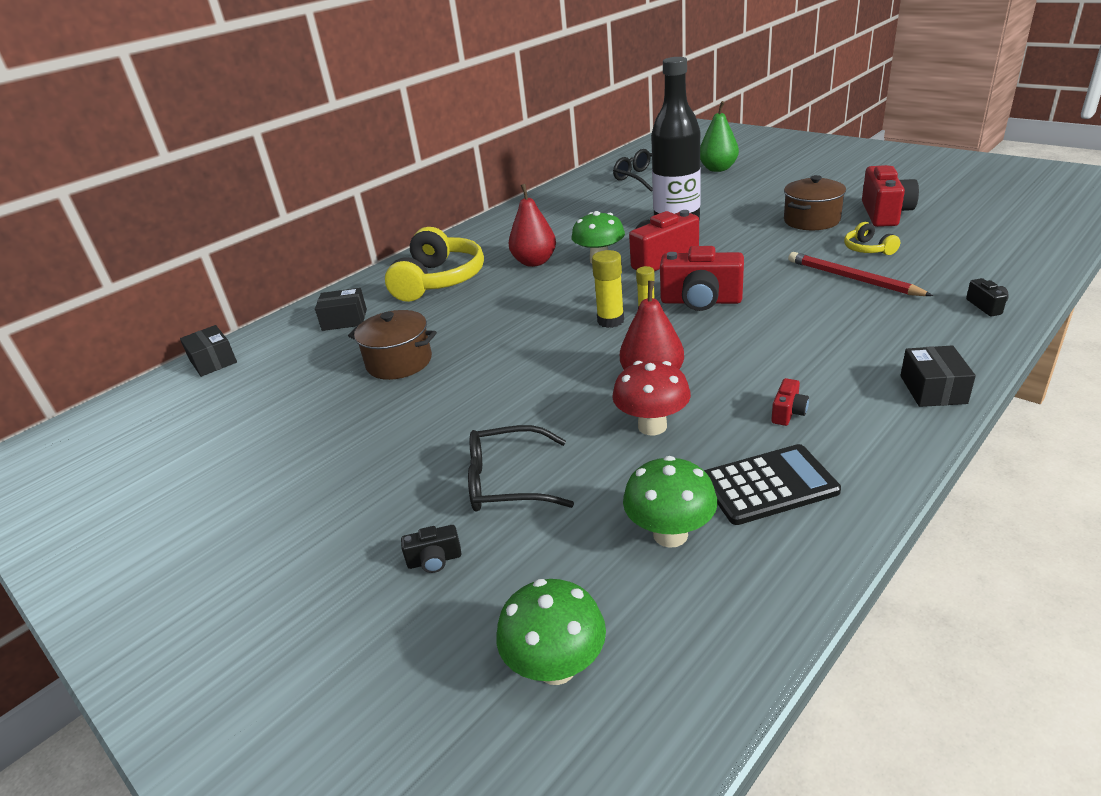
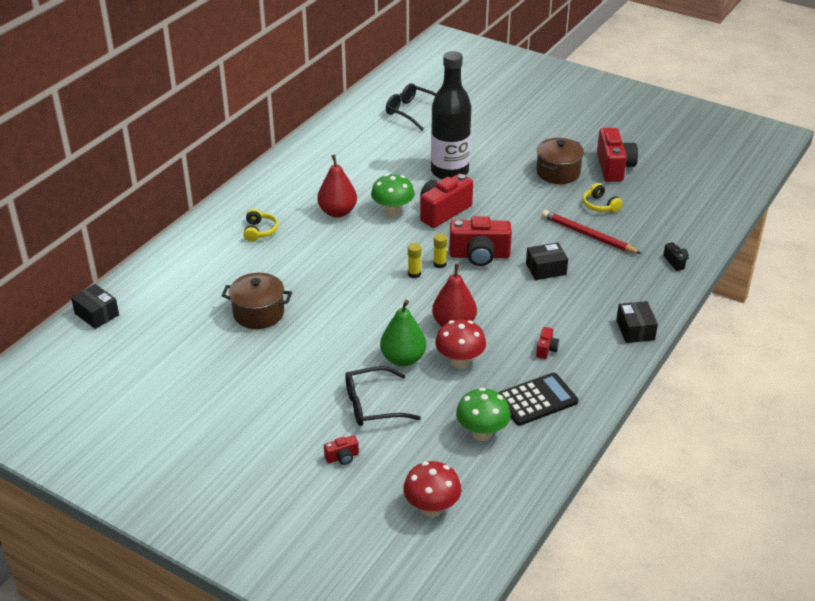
camera: 15 degrees left, 5 degrees up
(344, 320) = (193, 272): black box -> black box (546, 269)
(434, 560) = (342, 457): black camera -> red camera
(438, 280) = (259, 231): yellow headphones -> yellow headphones, size x0.46
(556, 667) = (432, 508): green mushroom -> red mushroom
(610, 321) = (414, 274): yellow glue stick -> yellow glue stick, size x0.64
(718, 169) = (477, 104): green pear -> green pear (403, 359)

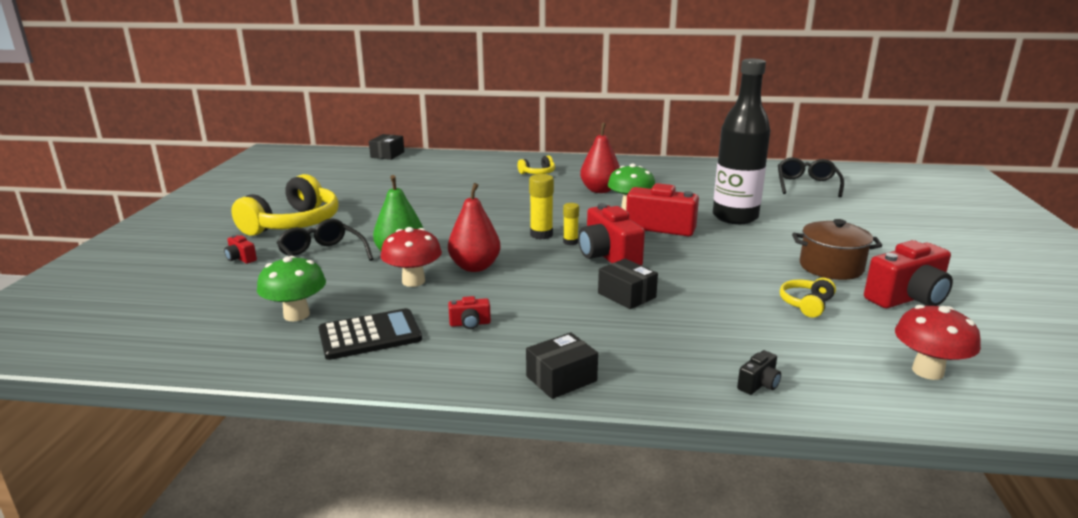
camera: 65 degrees right, 15 degrees down
(258, 313) = (426, 193): brown pot -> none
(275, 414) = (293, 224): none -> yellow headphones
(414, 274) = (541, 235): yellow glue stick -> yellow glue stick, size x1.56
(432, 508) = (167, 312): red mushroom -> red mushroom (927, 371)
(536, 400) = (370, 335): black calculator -> black calculator turned 60 degrees counterclockwise
(588, 235) = (730, 308): red pencil -> none

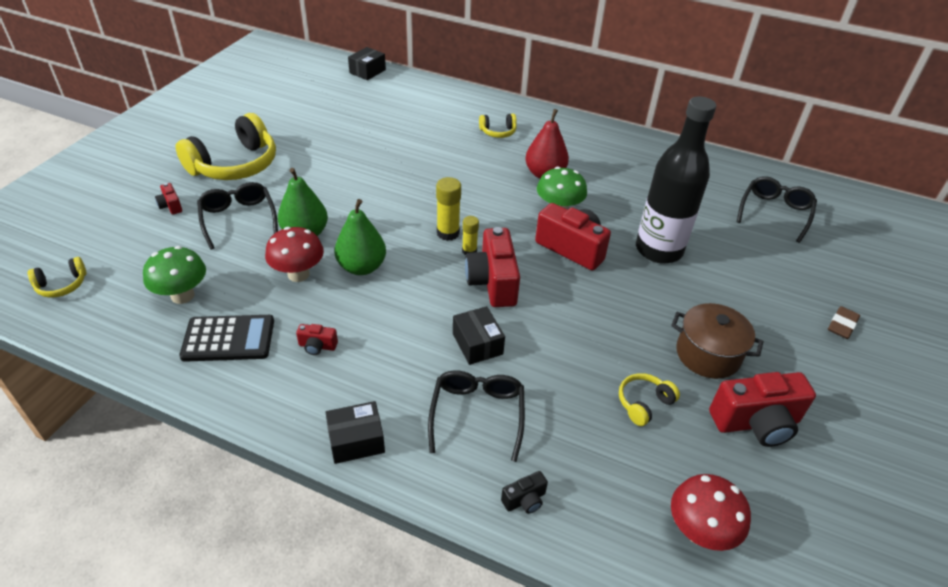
camera: 15 degrees right, 20 degrees up
(146, 330) = (62, 285): none -> yellow headphones
(475, 267) = (362, 267): red pear -> green pear
(665, 339) = (477, 414): none -> black glasses
(917, 234) = (842, 325): none -> brown eraser

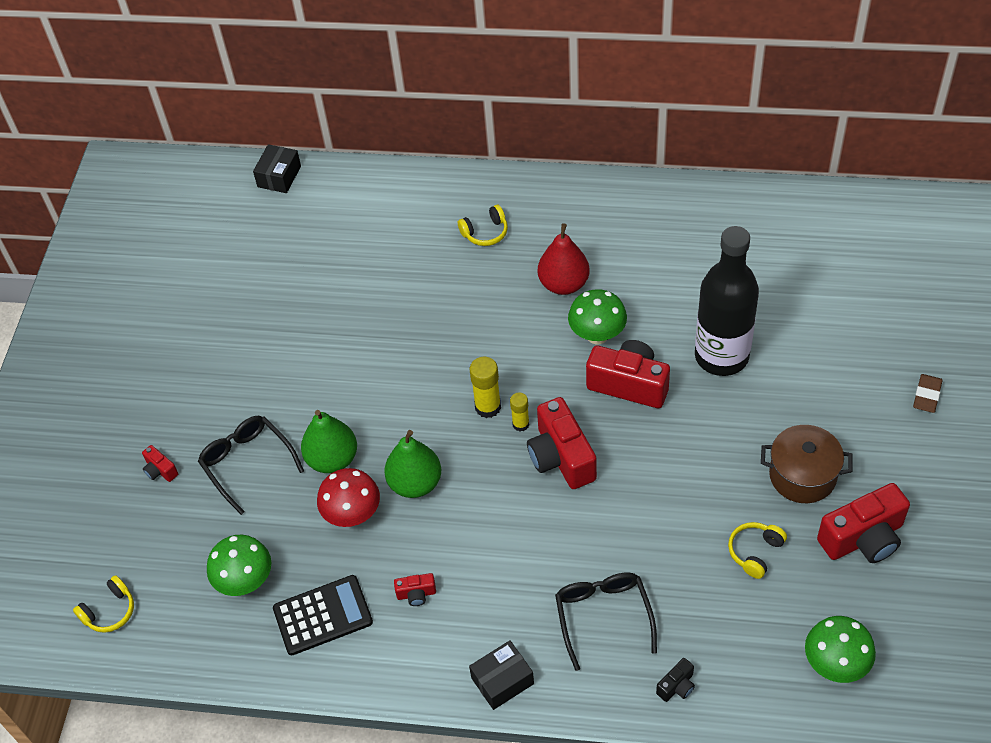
camera: 10 degrees left, 10 degrees up
(235, 165) = (198, 386): yellow headphones -> none
(477, 344) = (574, 538): black box -> none
(699, 531) = (835, 664): red mushroom -> green mushroom
(774, 212) = (834, 260): black glasses -> none

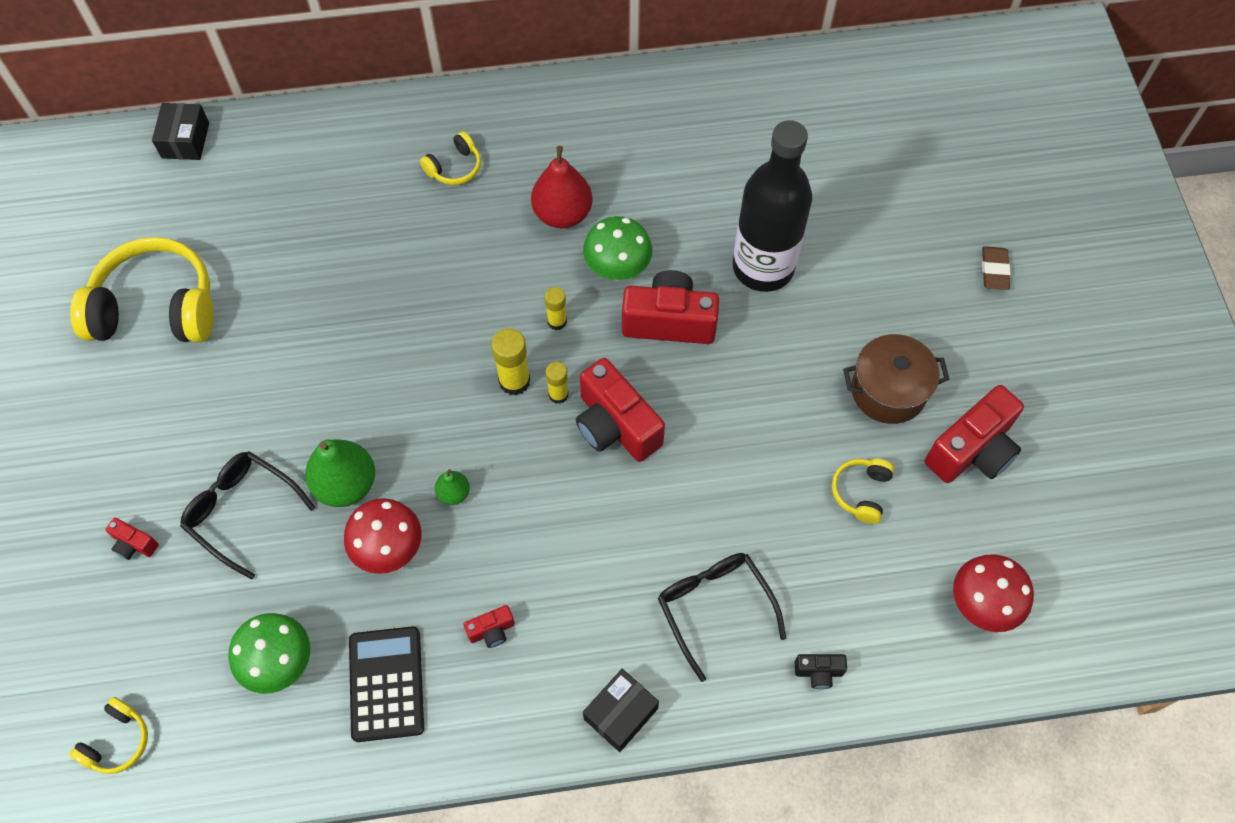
camera: 20 degrees left, 10 degrees up
(223, 299) = (156, 308): none -> yellow headphones
(323, 615) = (386, 684): black calculator -> black calculator turned 60 degrees counterclockwise
(415, 483) = (454, 493): green pear -> green pear, size x0.51
(535, 367) = (557, 321): none -> yellow glue stick
(677, 686) = (818, 672): black camera -> black camera turned 60 degrees clockwise
(835, 664) = (981, 604): green mushroom -> red mushroom

